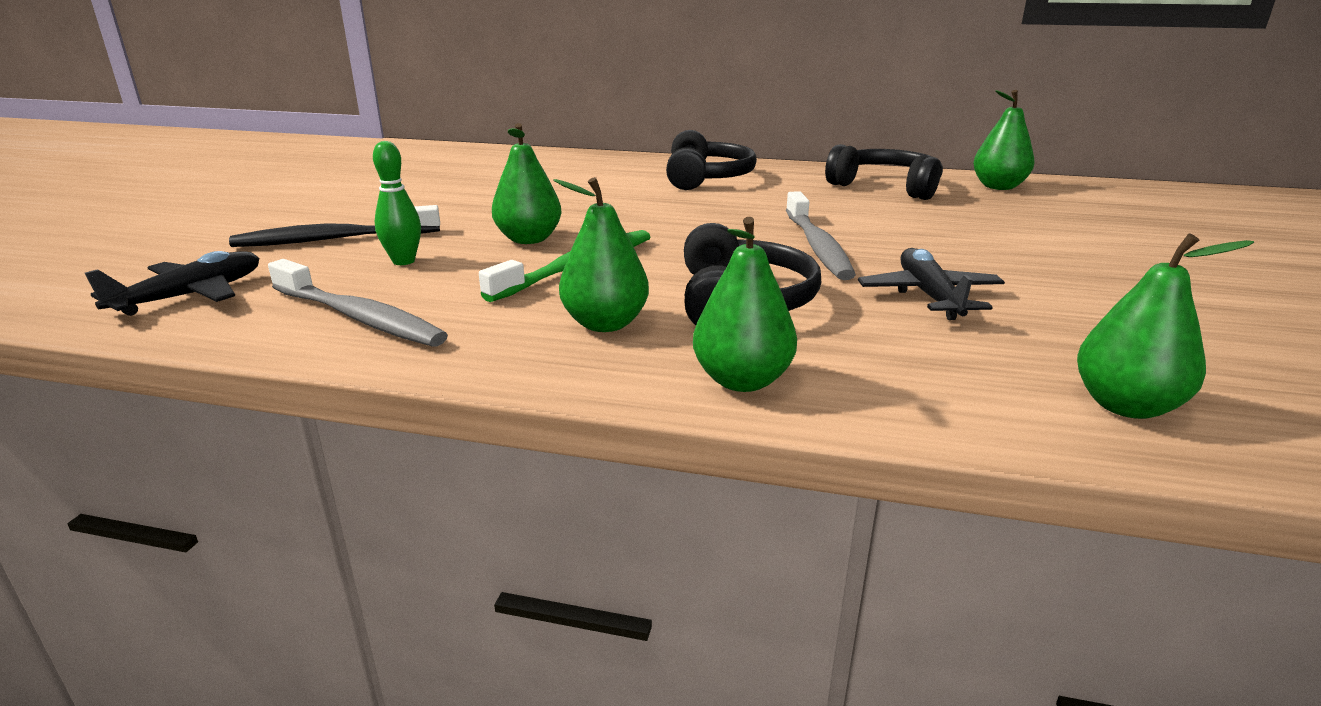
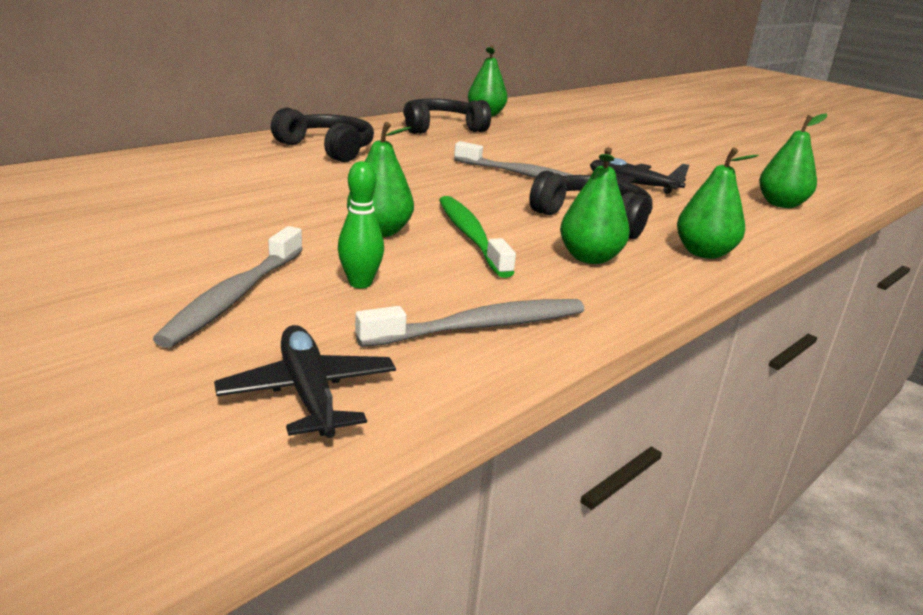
camera: 60 degrees left, 0 degrees up
(334, 239) = (235, 297): black toothbrush -> grey toothbrush

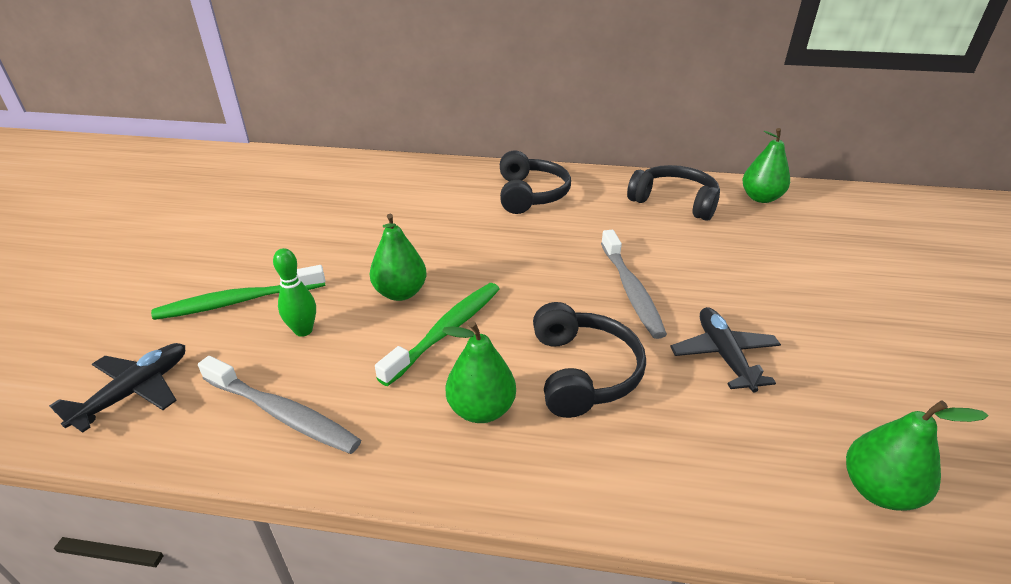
camera: 55 degrees right, 10 degrees up
(235, 297) = (239, 301): grey toothbrush -> green toothbrush
(704, 253) = (597, 479): green pear -> none

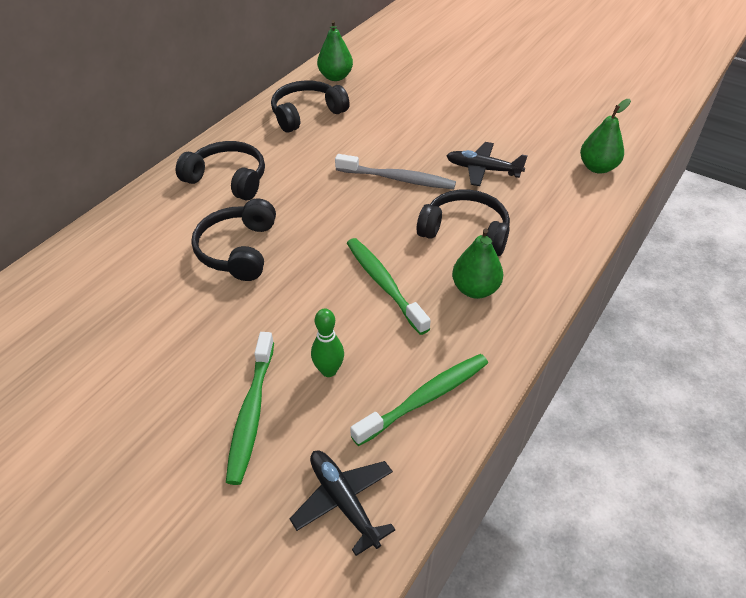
camera: 65 degrees left, 10 degrees up
(282, 413) = (425, 398): grey toothbrush -> green toothbrush
(400, 293) = (317, 298): green pear -> none
(439, 230) = (238, 250): none -> black headphones

